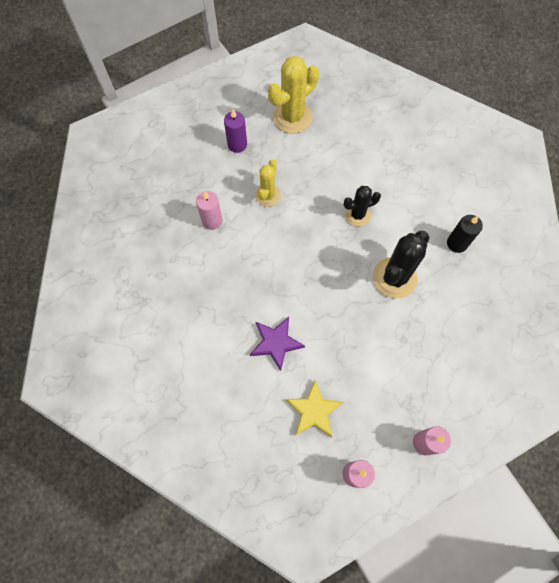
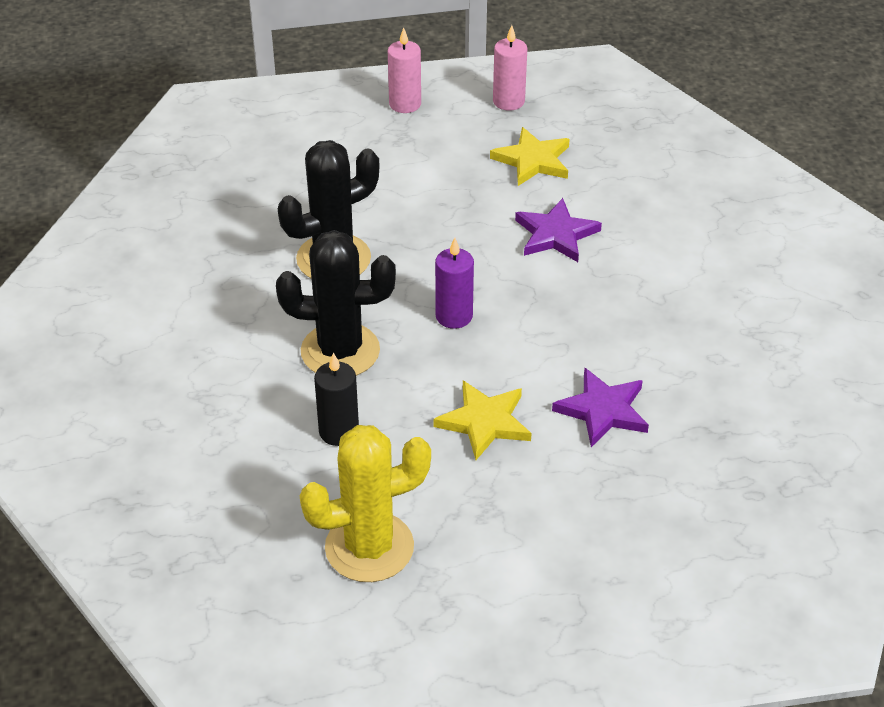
camera: 160 degrees left, 25 degrees down
(212, 221) = (603, 410): pink candle -> purple star
(237, 144) = (507, 526): purple candle -> purple candle (454, 316)
(268, 195) = (484, 422): yellow cactus -> yellow star
(357, 215) = (340, 351): black cactus -> black cactus, size x1.65
(457, 243) = (205, 273): black candle -> black candle (339, 431)

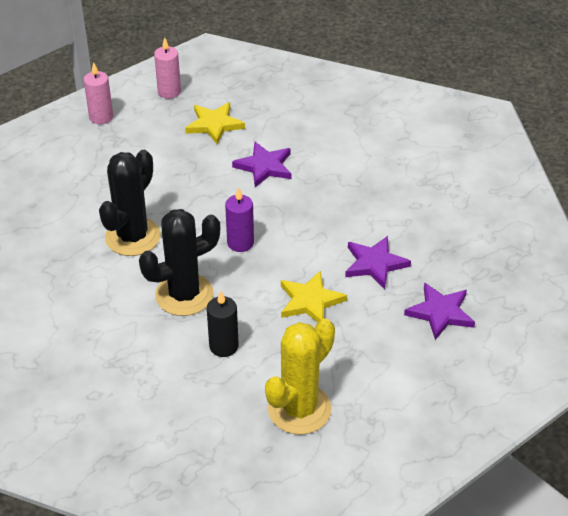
camera: 30 degrees left, 0 degrees up
(641, 508) = (440, 313): none -> purple star

